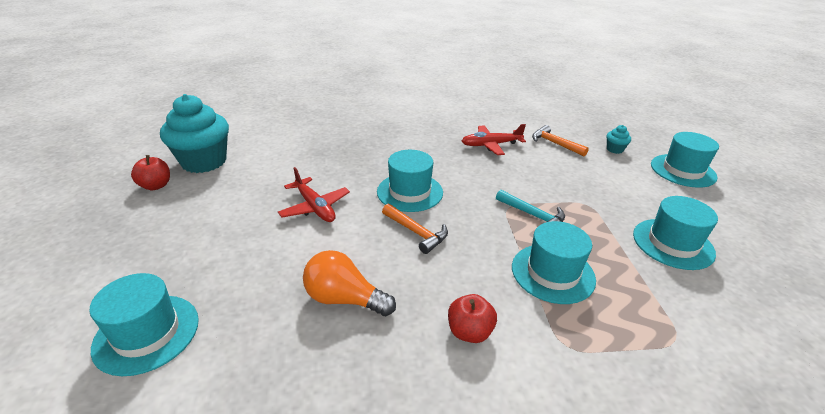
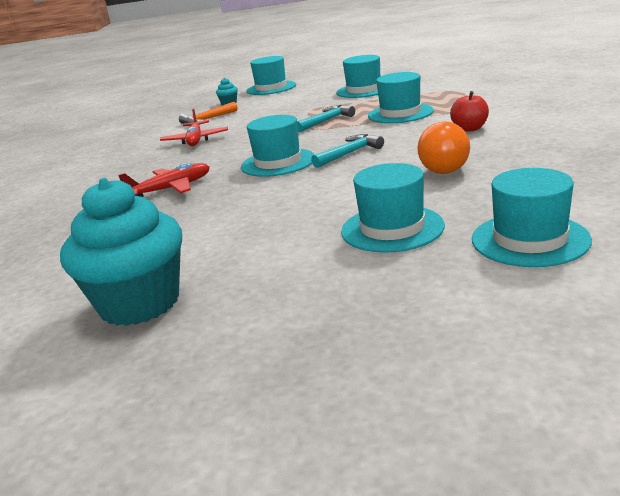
camera: 80 degrees left, 10 degrees down
(156, 186) = (207, 329): red apple -> none
(227, 255) = (392, 228): none -> turquoise hat
(315, 207) = (298, 200): red plane -> red plane (171, 189)
(416, 232) = (349, 153): orange hammer -> turquoise hammer

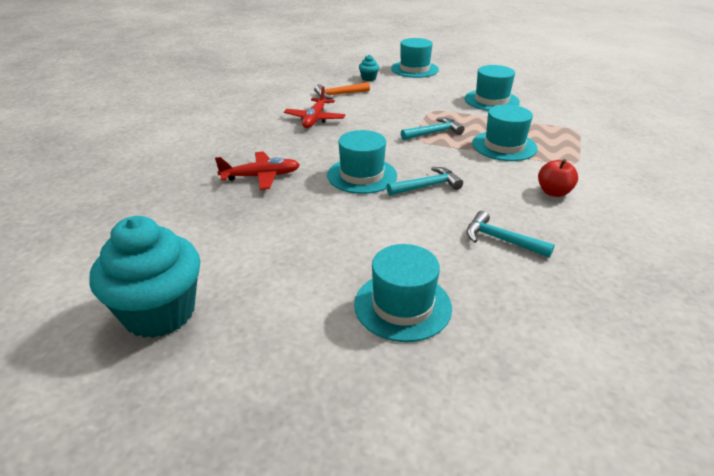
camera: 15 degrees right, 10 degrees up
(448, 167) = (501, 240): orange light bulb -> turquoise hammer
(530, 240) = (512, 376): turquoise hat -> none

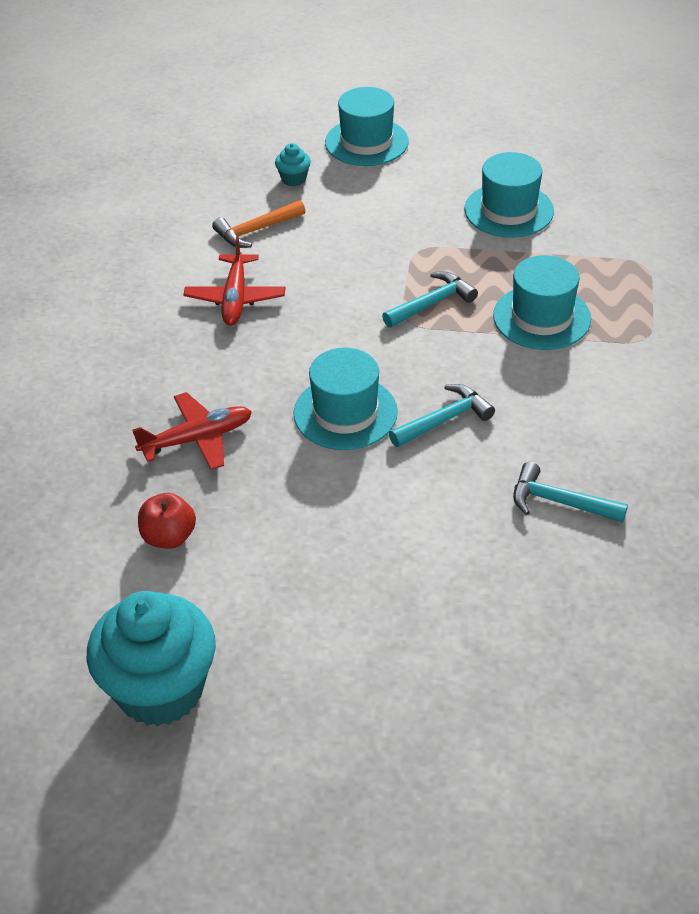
camera: 10 degrees left, 10 degrees up
(402, 306) = (455, 626): turquoise hat -> none
(554, 192) = (621, 403): red apple -> red apple (169, 537)

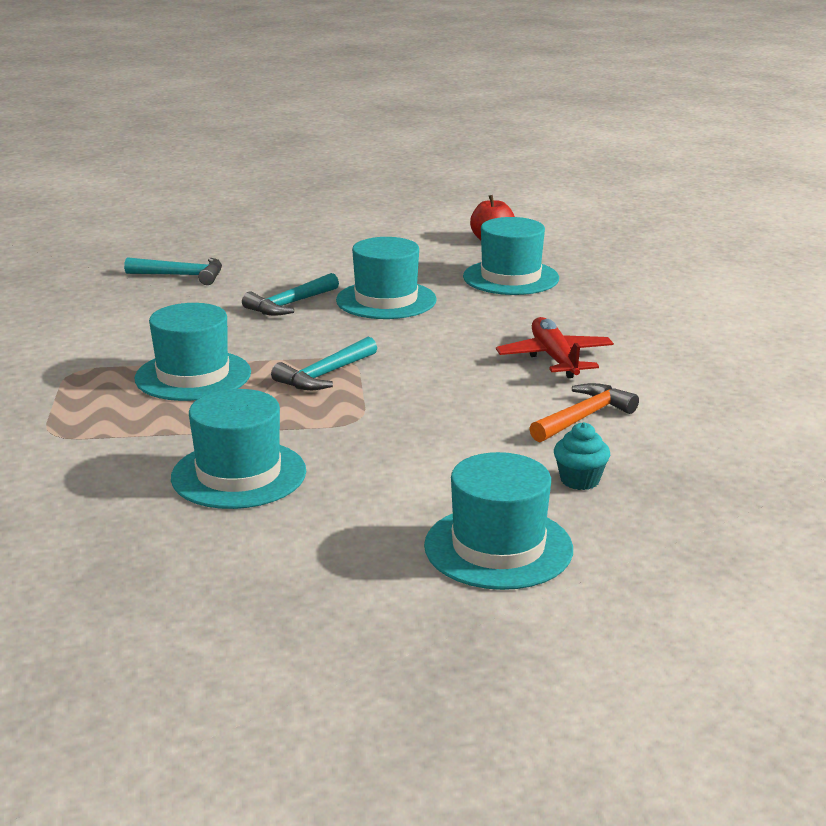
camera: 165 degrees right, 20 degrees down
(160, 689) = (448, 200): turquoise cupcake -> none
(197, 439) = (511, 277): red plane -> turquoise hat

